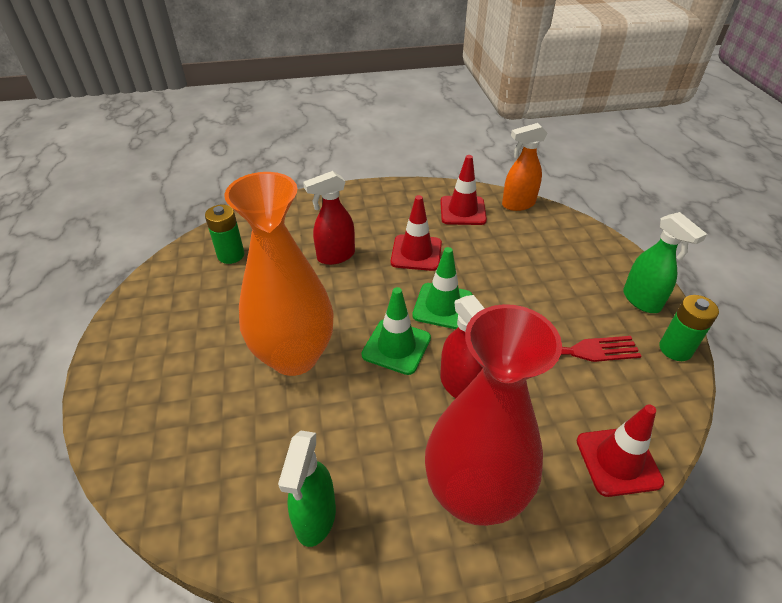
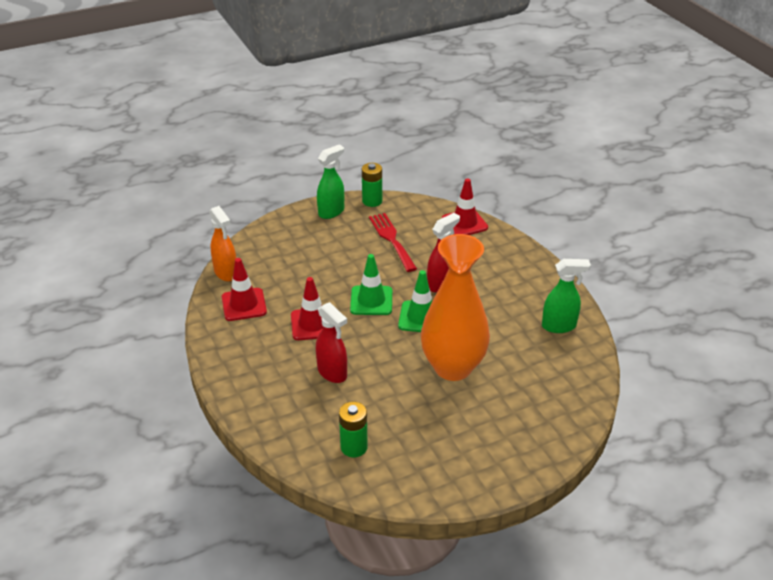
camera: 105 degrees left, 5 degrees down
(474, 494) = (511, 270): red vase -> none

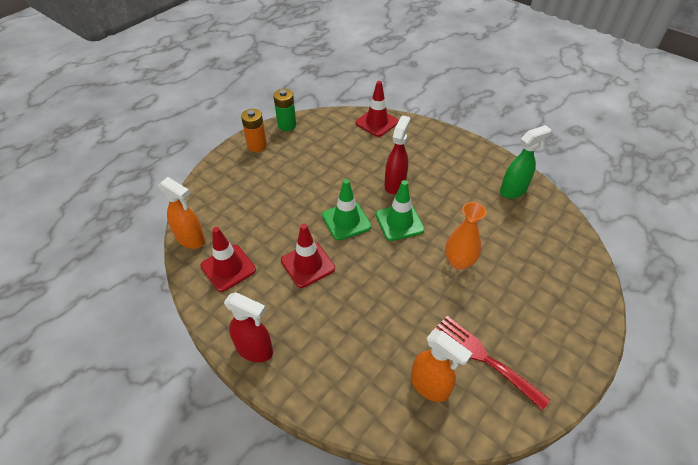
camera: 25 degrees left, 10 degrees up
(331, 212) = (257, 146): green spray bottle -> orange battery
(332, 373) = (358, 310): red spray bottle -> red spray bottle (255, 350)
(354, 447) = (430, 386): green battery -> orange spray bottle
(391, 239) = (326, 156): red fork -> red fork (484, 358)
(453, 367) = (459, 262): orange vase -> orange vase, size x0.53

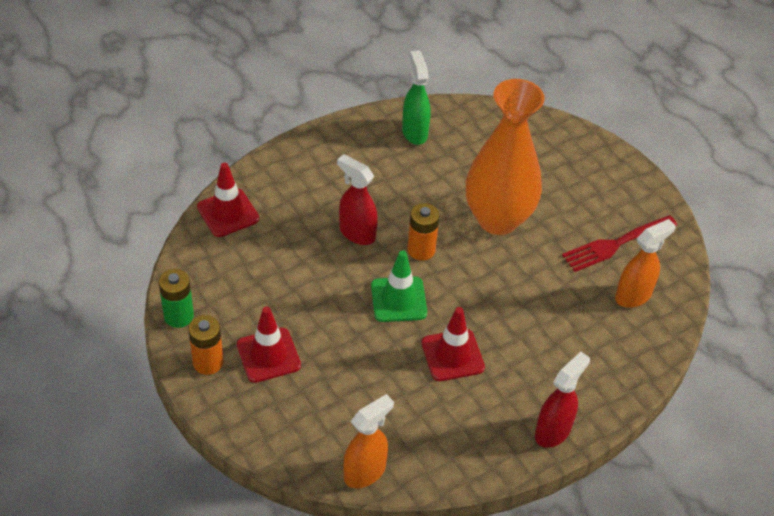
camera: 75 degrees left, 0 degrees up
(228, 268) = (428, 437): red traffic cone -> red traffic cone (268, 355)
(399, 222) = (421, 250): green traffic cone -> orange battery
(459, 262) = (498, 219): orange vase -> orange vase, size x1.89

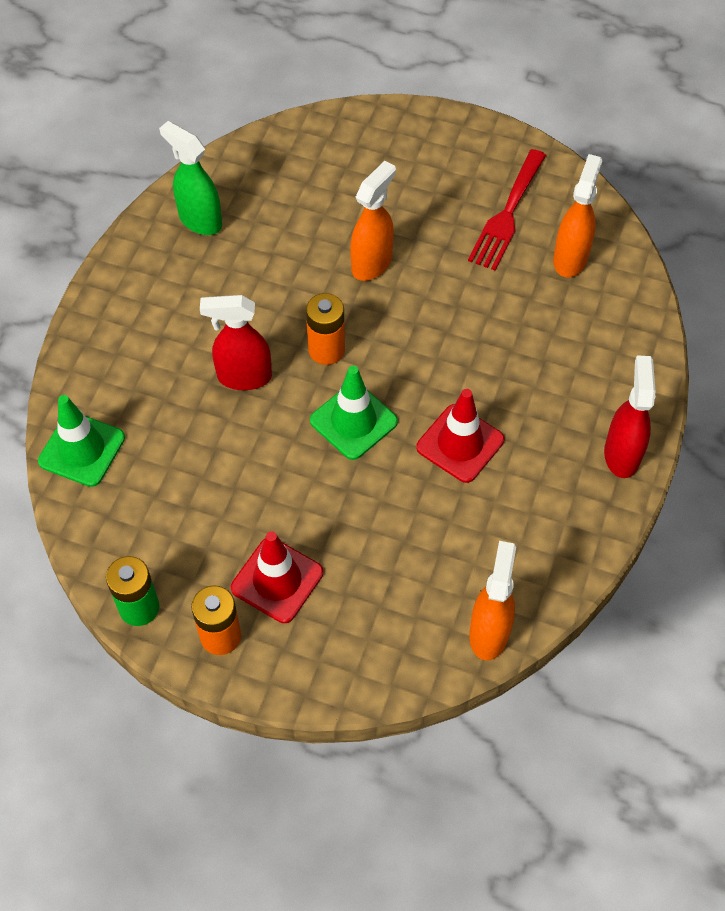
camera: 35 degrees left, 10 degrees up
(228, 213) = (82, 449): red traffic cone -> green traffic cone
(498, 219) = (372, 263): orange vase -> orange spray bottle

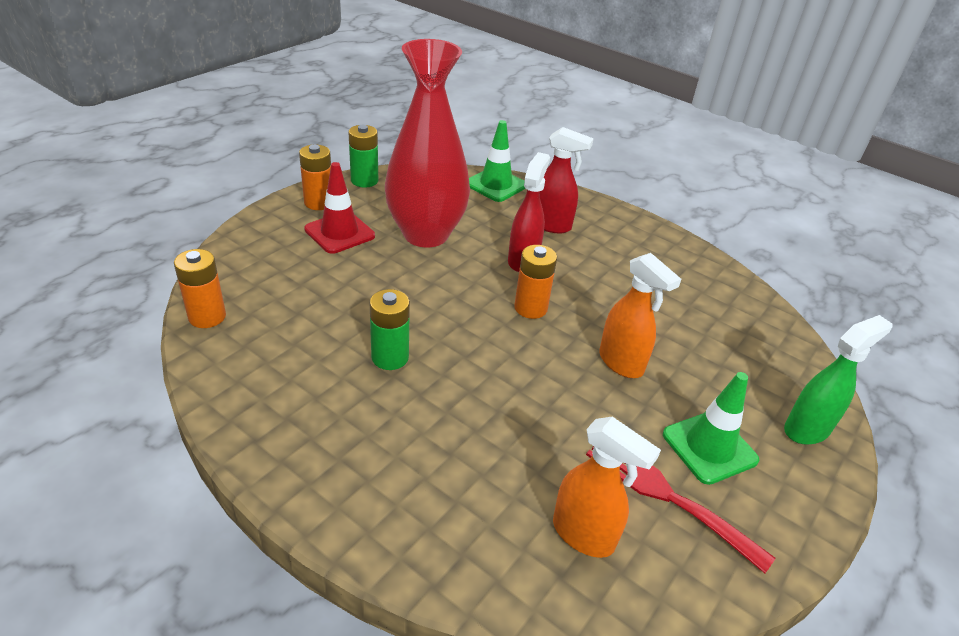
camera: 105 degrees right, 20 degrees down
(200, 220) = (695, 276): green spray bottle -> green spray bottle (807, 429)
(236, 488) = (426, 234): none -> red vase
(353, 421) = (450, 303): green traffic cone -> green traffic cone (709, 447)
(460, 443) = (390, 357): red traffic cone -> green battery
(489, 632) = (207, 317): orange spray bottle -> orange battery
(621, 454) = (299, 474): red spray bottle -> red spray bottle (551, 225)

